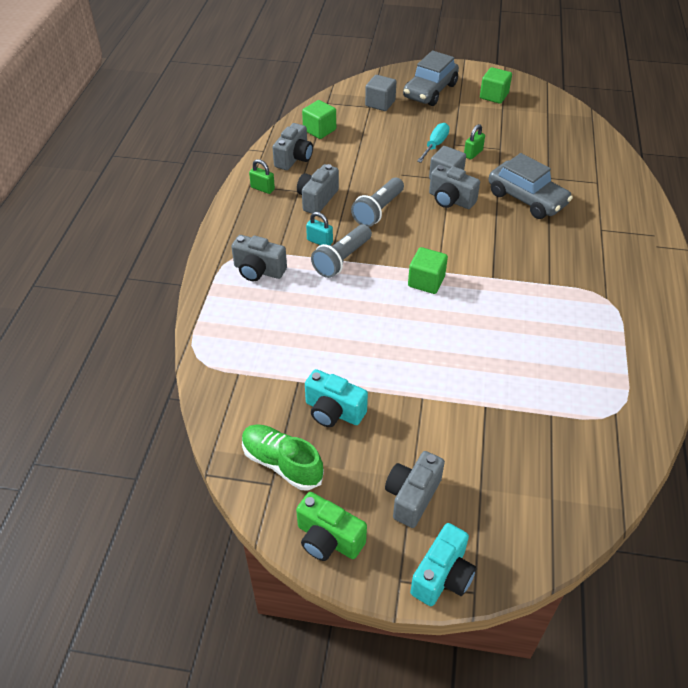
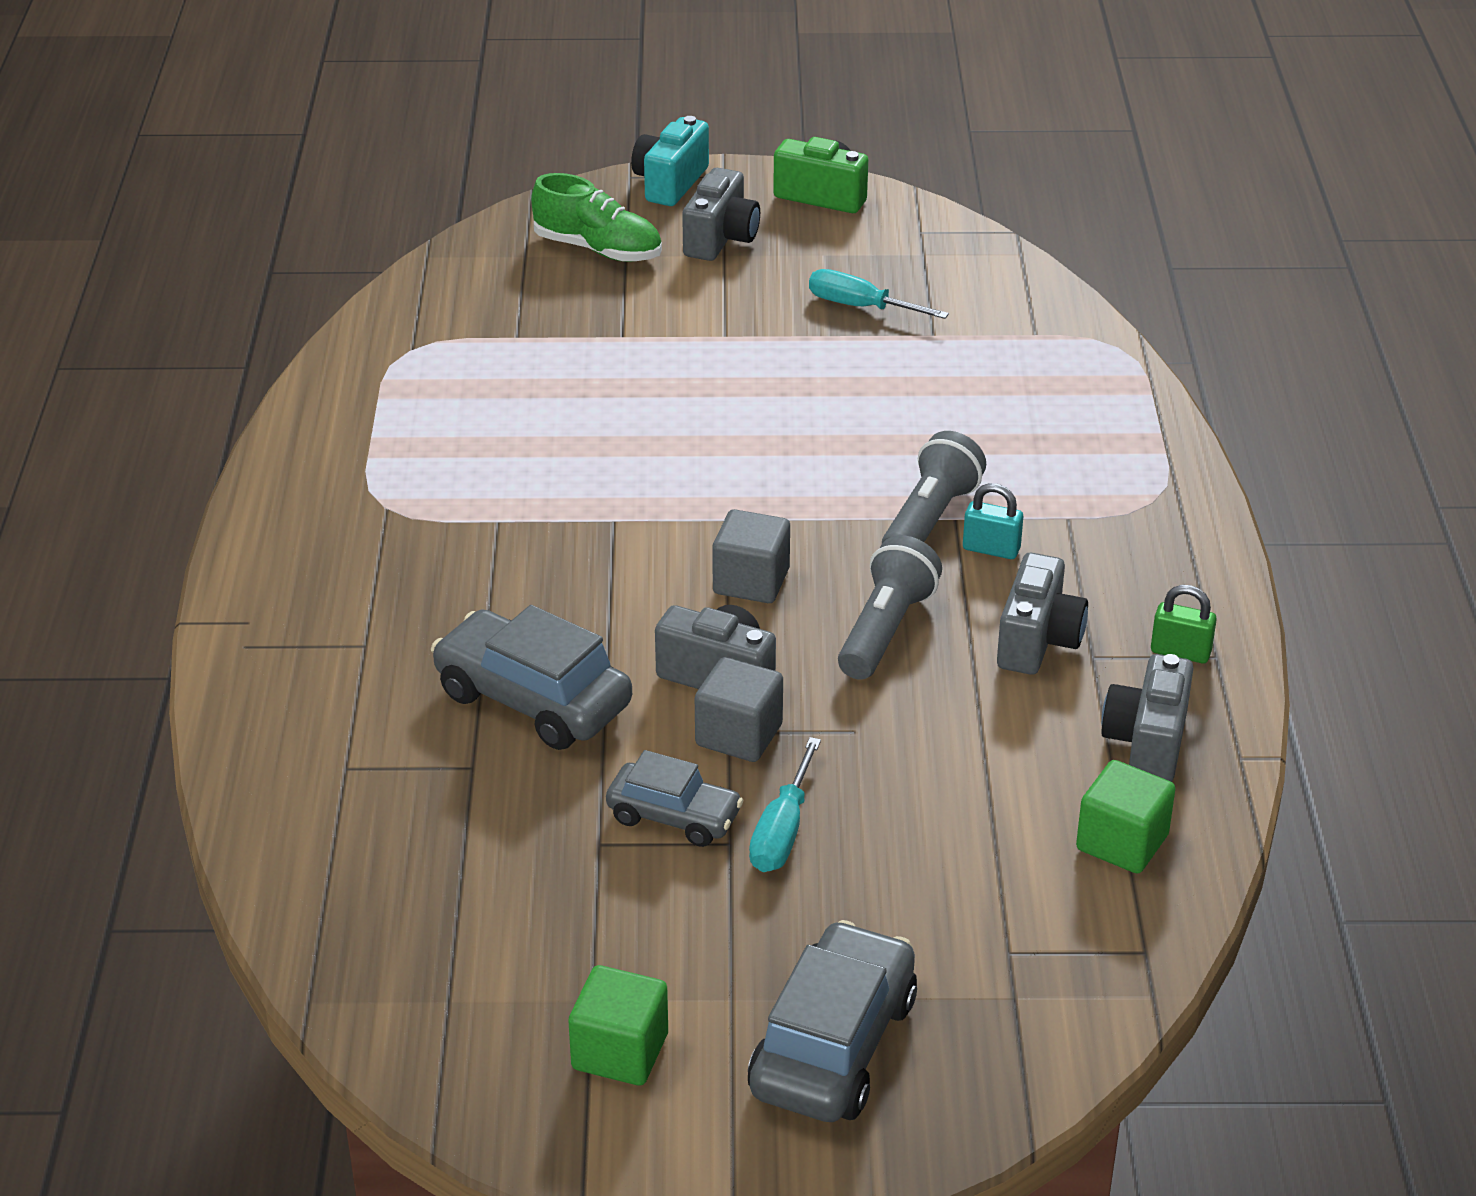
camera: 170 degrees right, 10 degrees down
(258, 270) = (1088, 481): grey camera -> none
(282, 463) = (914, 250): green shoe -> green shoe (598, 249)
(333, 411) = (861, 307): turquoise camera -> turquoise screwdriver
(380, 103) = (980, 969): grey cube -> grey cube (751, 581)
(426, 281) = (748, 498): green cube -> none
(473, 153) = (674, 816): green padlock -> grey car

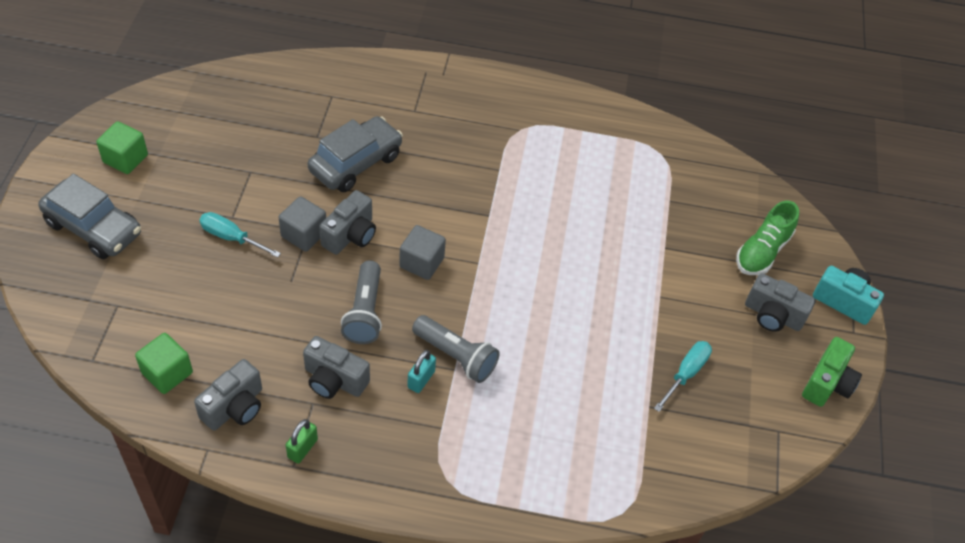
camera: 95 degrees right, 15 degrees up
(674, 816) = (257, 200): grey car -> none
(885, 630) = (365, 312): grey flashlight -> grey flashlight turned 60 degrees clockwise
(1147, 743) = (235, 407): grey camera -> grey camera turned 105 degrees clockwise

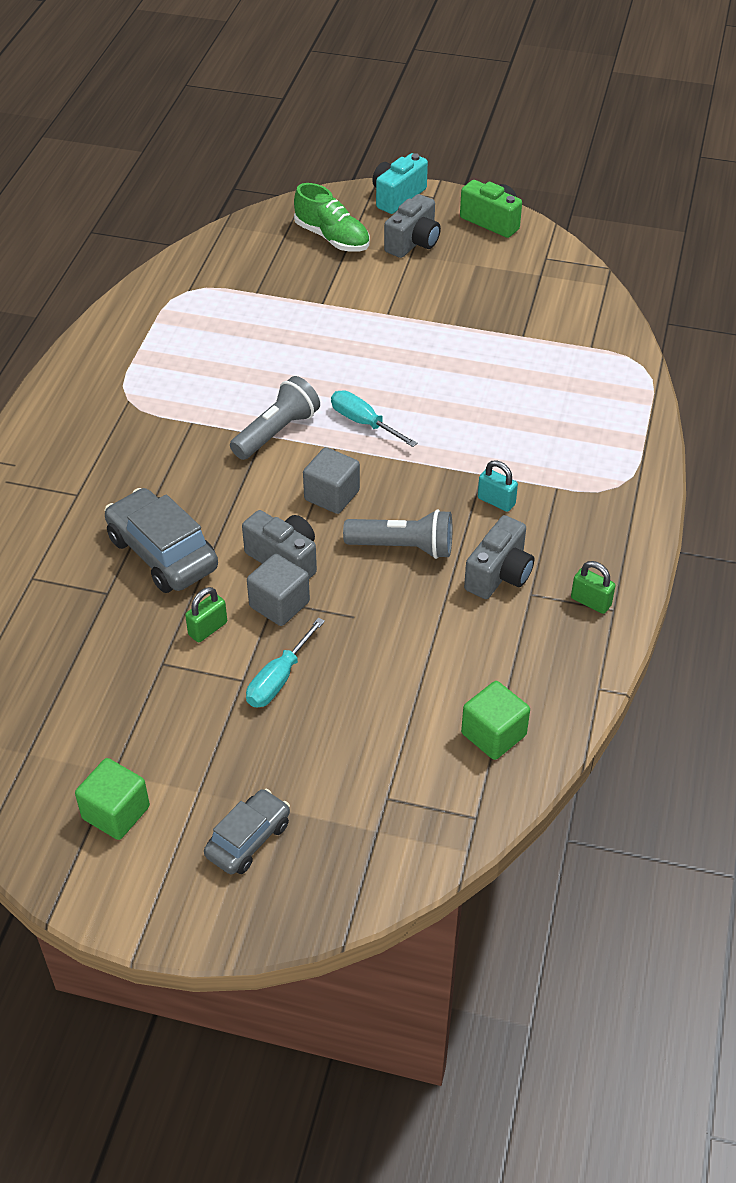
camera: 80 degrees left, 5 degrees down
(94, 228) = (248, 839): grey car -> grey car, size x0.62
(235, 407) = (540, 664): grey camera -> none
(281, 194) = (208, 629): none -> green padlock
(456, 356) = (465, 472): grey flashlight -> grey flashlight (276, 432)
(685, 374) = (484, 307): turquoise screwdriver -> turquoise screwdriver (364, 423)

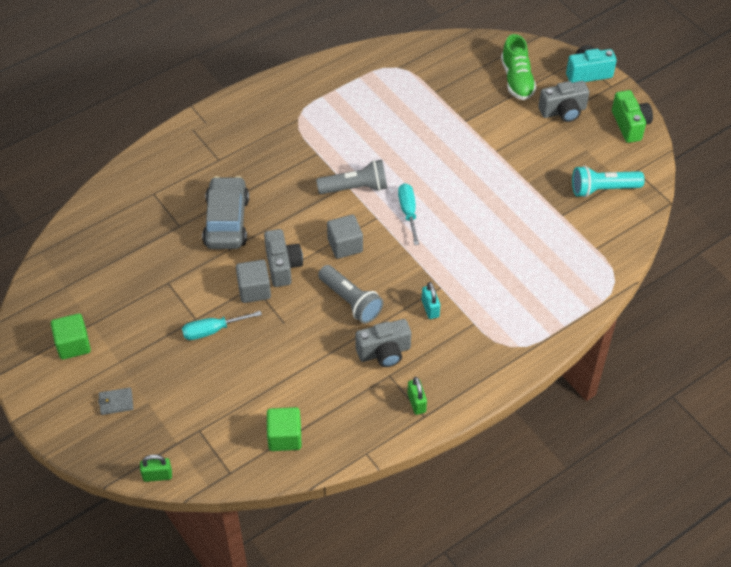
camera: 40 degrees right, 5 degrees up
(208, 629) = (206, 279): green padlock -> green padlock (157, 475)
(248, 839) = (116, 402): grey car -> grey wallet
(534, 291) = (603, 189): none -> turquoise flashlight

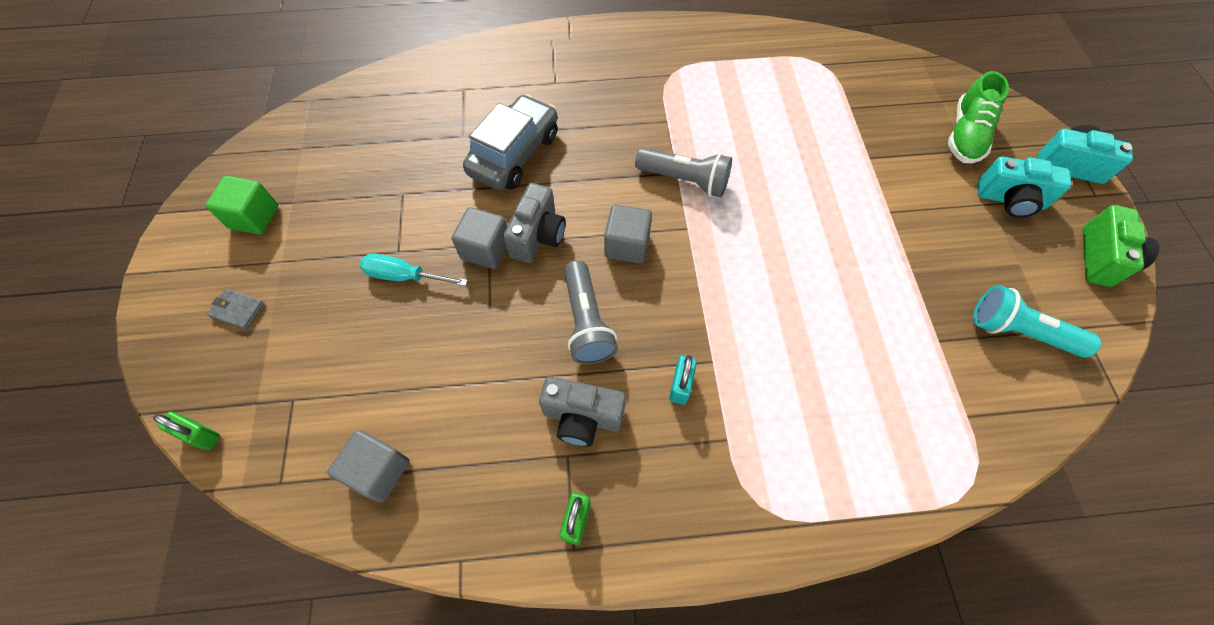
camera: 30 degrees right, 10 degrees up
(284, 437) = (379, 471): green cube -> grey cube
(408, 212) = (730, 240): turquoise screwdriver -> none
(563, 111) = (1010, 200): grey camera -> turquoise camera

